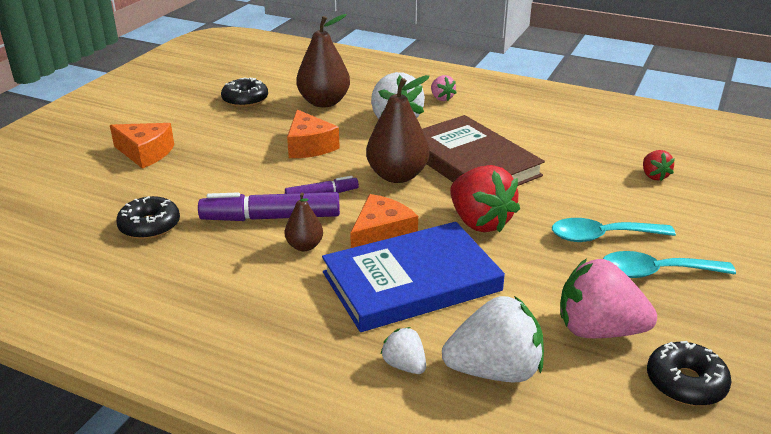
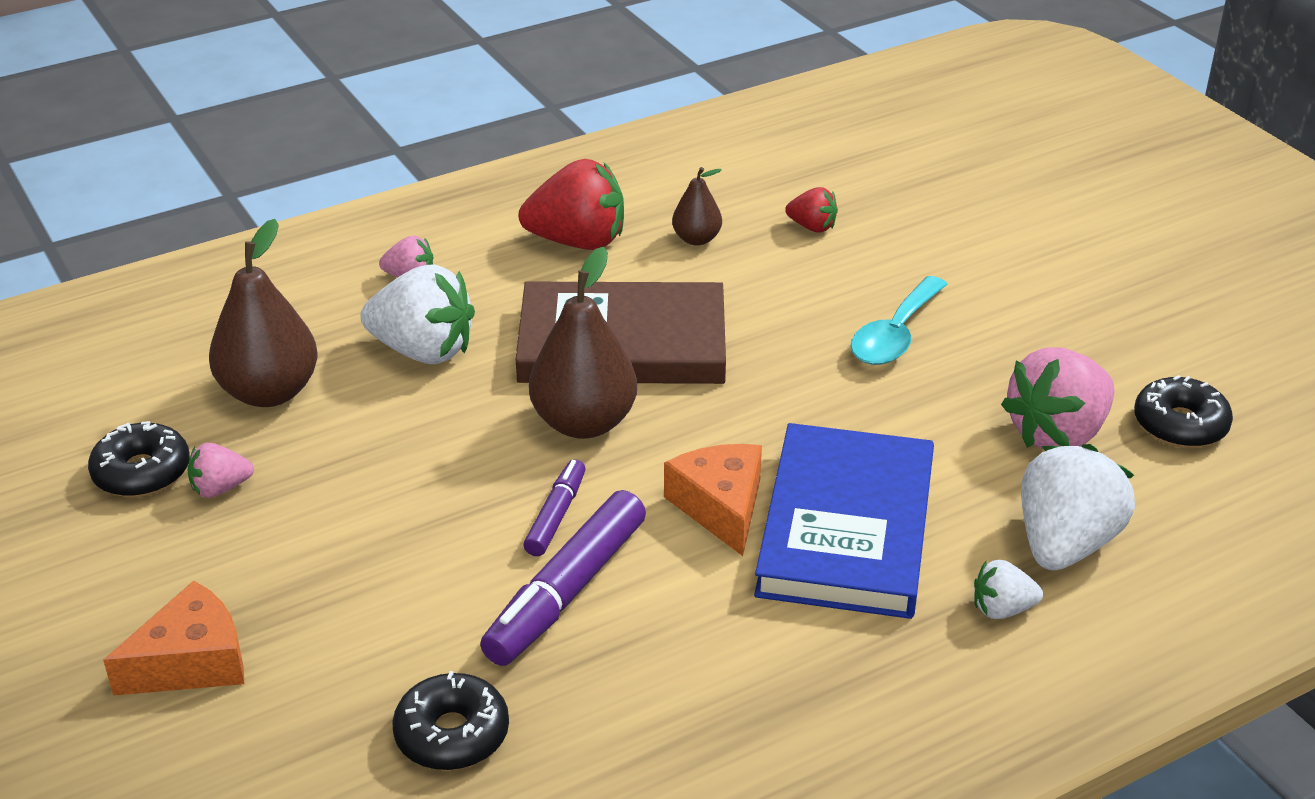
camera: 55 degrees left, 5 degrees up
(253, 117) = (220, 488): none -> pink strawberry
(304, 246) = (674, 588): brown pear -> brown pear (696, 239)
(309, 146) = (397, 468): orange cheese -> none
(479, 222) = (773, 409): red strawberry -> red strawberry (578, 242)
(655, 272) = (995, 338): turquoise spoon -> none

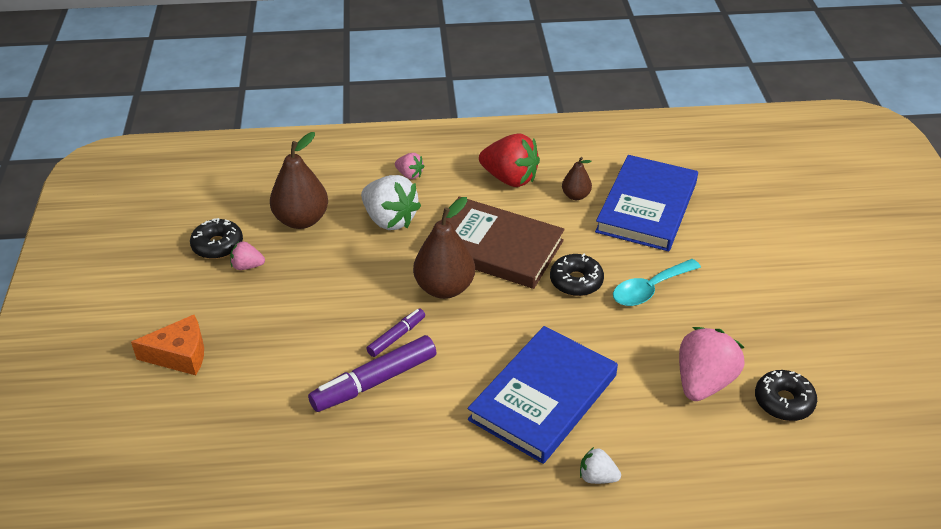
camera: 25 degrees right, 5 degrees up
(452, 734) = (272, 439): black donut -> black donut (576, 281)
(720, 507) = (484, 361): orange cheese -> none
(812, 227) = (646, 207): red strawberry -> blue book
(1057, 434) = (703, 382): pink strawberry -> pink strawberry turned 135 degrees clockwise
(1065, 544) = (660, 451): white strawberry -> none

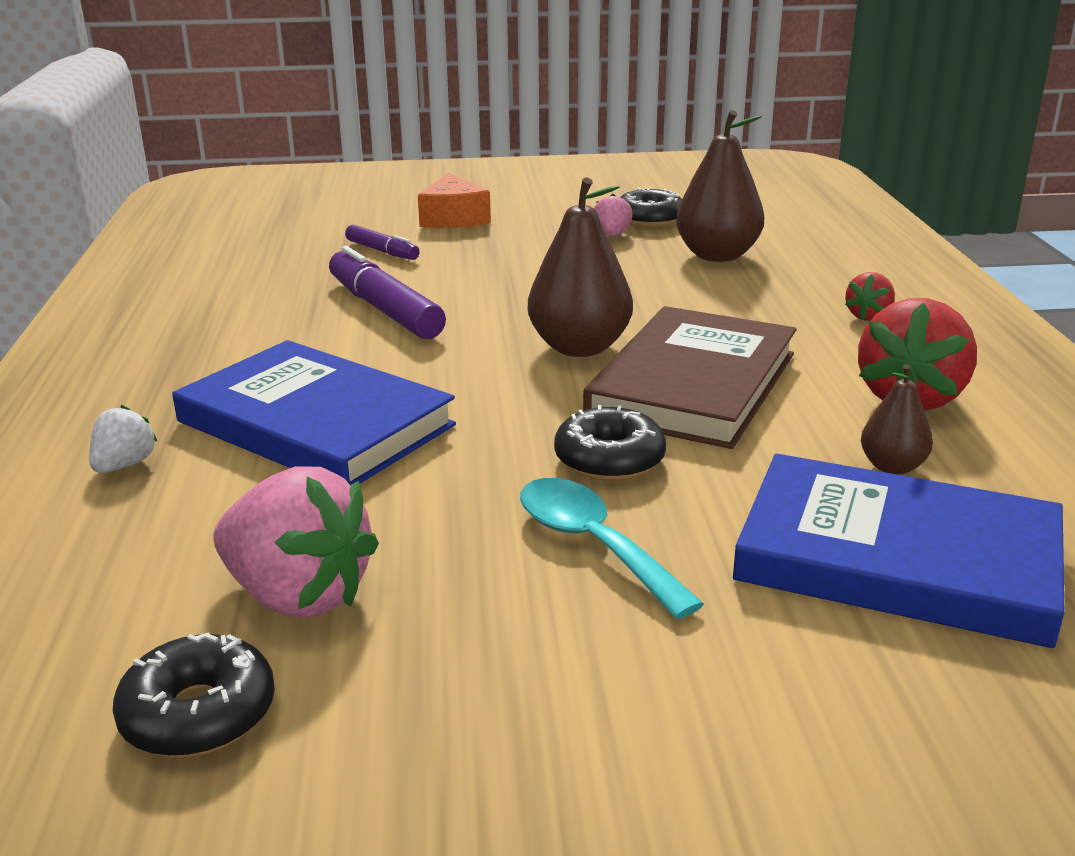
camera: 90 degrees right, 15 degrees down
(389, 220) = (739, 306): white strawberry -> none
(396, 336) = (471, 319): purple marker -> purple marker (382, 251)
(409, 175) = (868, 316): pink strawberry -> red strawberry

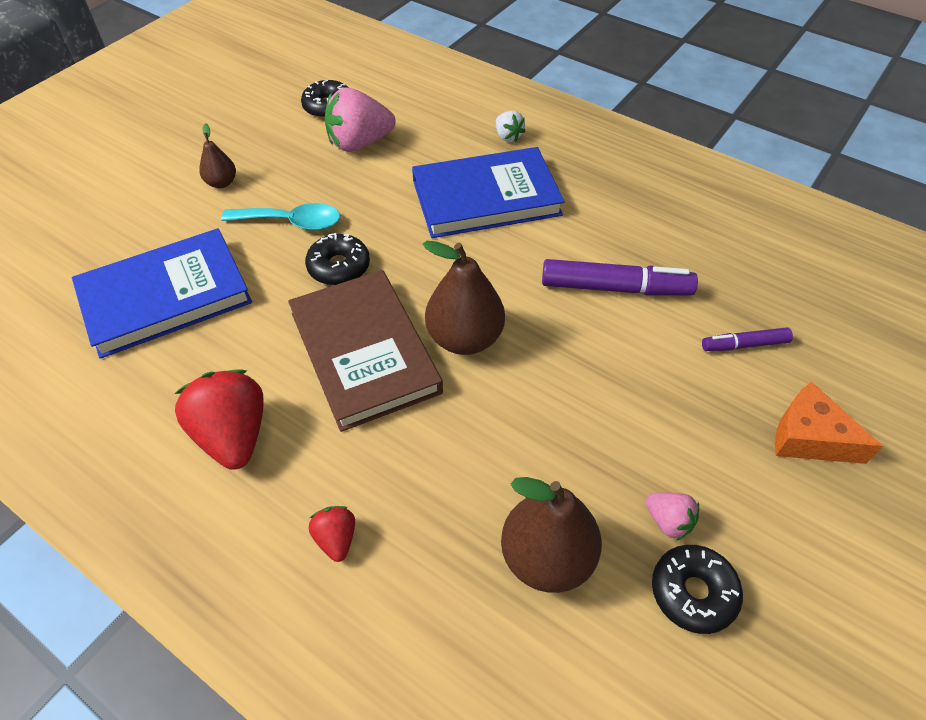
camera: 130 degrees right, 25 degrees up
(892, 467) = (204, 358): brown pear -> brown pear (222, 183)

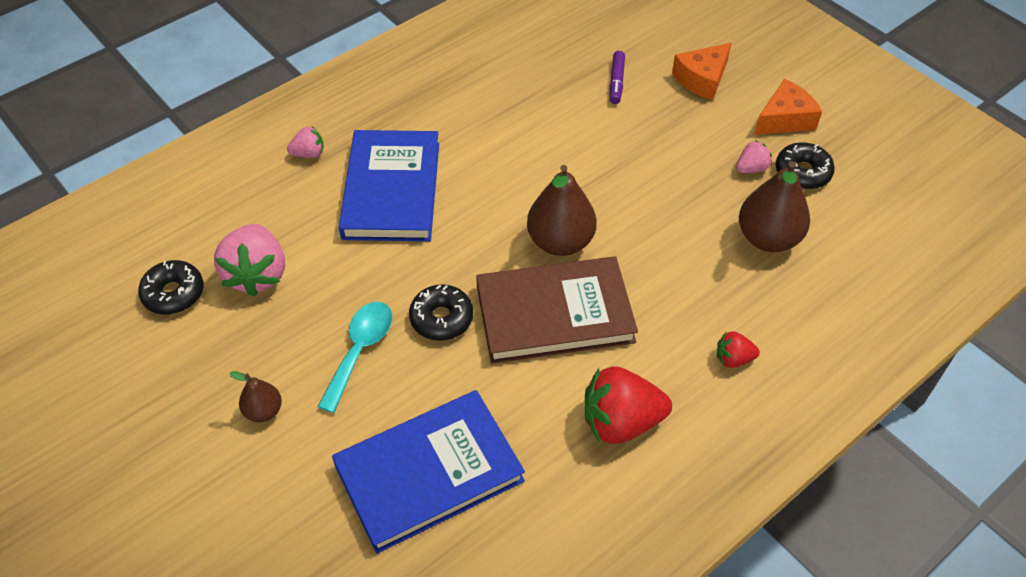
camera: 75 degrees left, 0 degrees up
(165, 296) = (429, 473): blue book -> blue book turned 75 degrees clockwise
(508, 136) = (309, 153): white strawberry -> pink strawberry
(615, 288) = (536, 134): purple marker -> none
(791, 556) = (785, 119): none -> orange cheese

